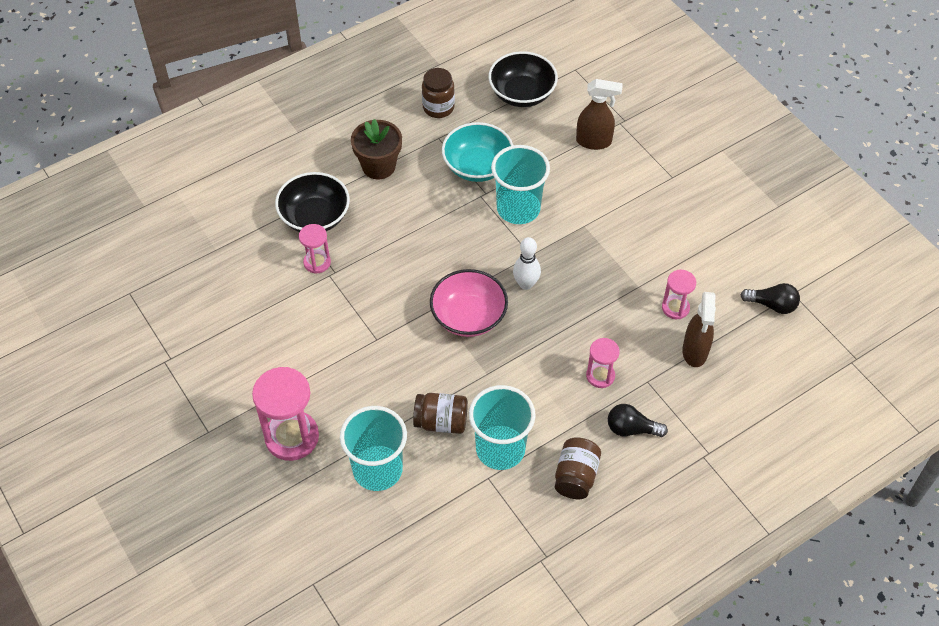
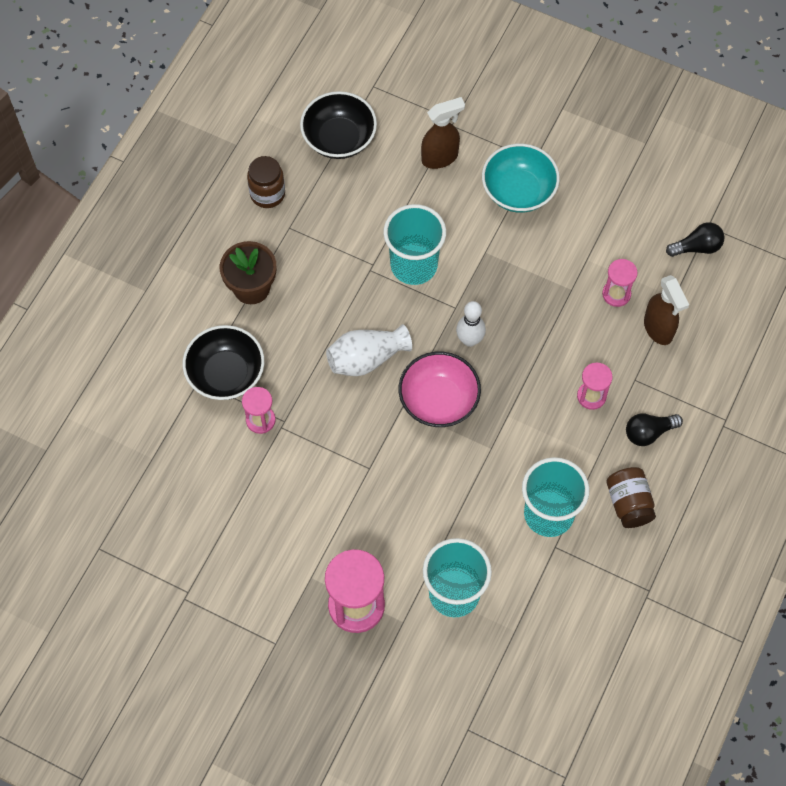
camera: 30 degrees left, 10 degrees up
(432, 258) = (366, 359): none -> white vase
(441, 422) = (480, 517): brown jar -> none
(477, 166) = (347, 239): turquoise bowl -> turquoise bowl (518, 191)

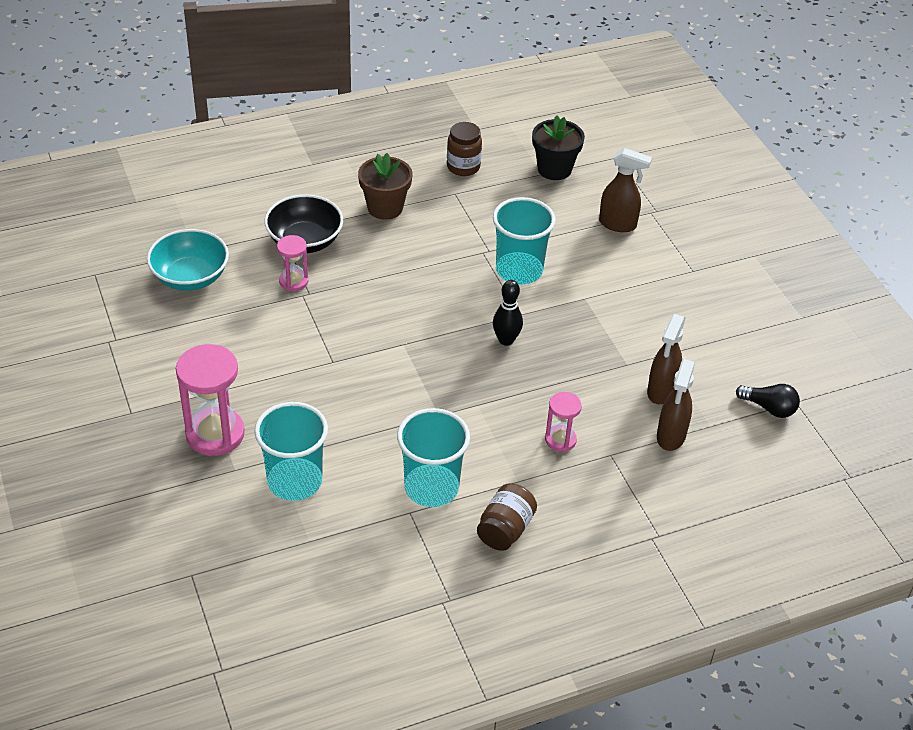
camera: 40 degrees right, 20 degrees down
(339, 138) = (554, 169): black bowl -> black flower pot
(366, 359) = (414, 299): white vase -> none
(438, 400) = (436, 359): pink bowl -> none
(469, 340) = (506, 340): white bowling pin -> black bowling pin
(518, 191) = (656, 280): turquoise bowl -> turquoise bowl (190, 277)
(616, 294) = (661, 391): pink hourglass -> brown spray bottle
(648, 432) = (580, 496): black light bulb -> none

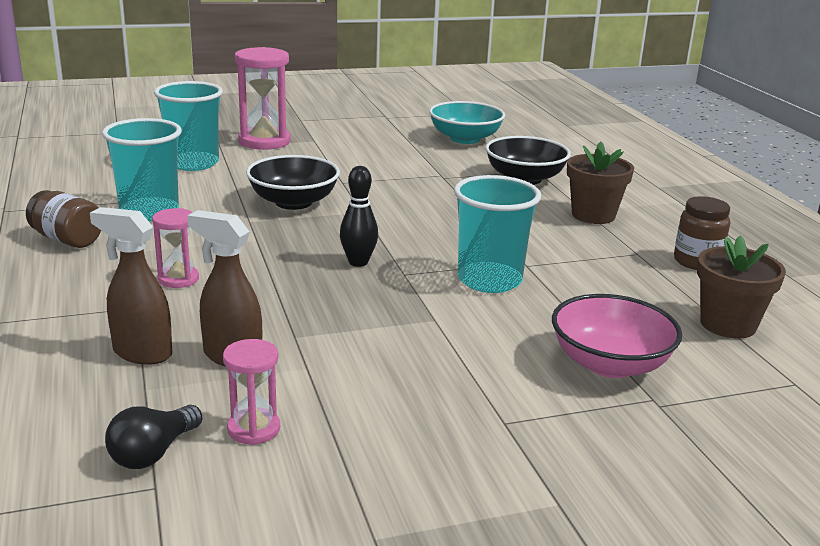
camera: 95 degrees right, 20 degrees down
(293, 281) = (461, 172): pink hourglass -> pink hourglass (253, 429)
(390, 390) = (293, 202): none -> black bowl
(554, 169) = (728, 324): black flower pot -> brown flower pot
(618, 224) = (610, 364): brown spray bottle -> pink bowl

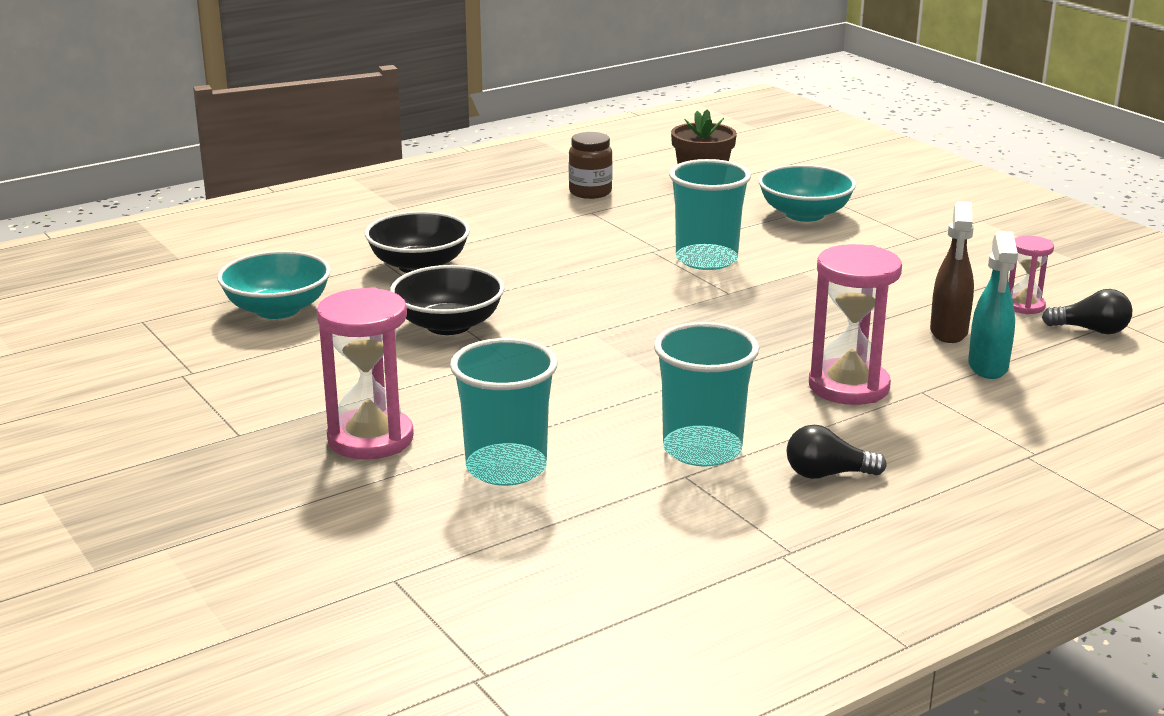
camera: 105 degrees left, 0 degrees up
(67, 240) = (827, 474): brown jar -> black light bulb
(141, 353) = (988, 367): brown spray bottle -> turquoise spray bottle
(178, 279) = (848, 386): pink hourglass -> pink hourglass, size x1.82
(293, 202) = (596, 372): black bowl -> black bowl (448, 325)
(358, 262) = (724, 314): black bowling pin -> none
(593, 215) = (509, 230): brown flower pot -> none
(610, 364) = (804, 214): pink bowl -> turquoise bowl

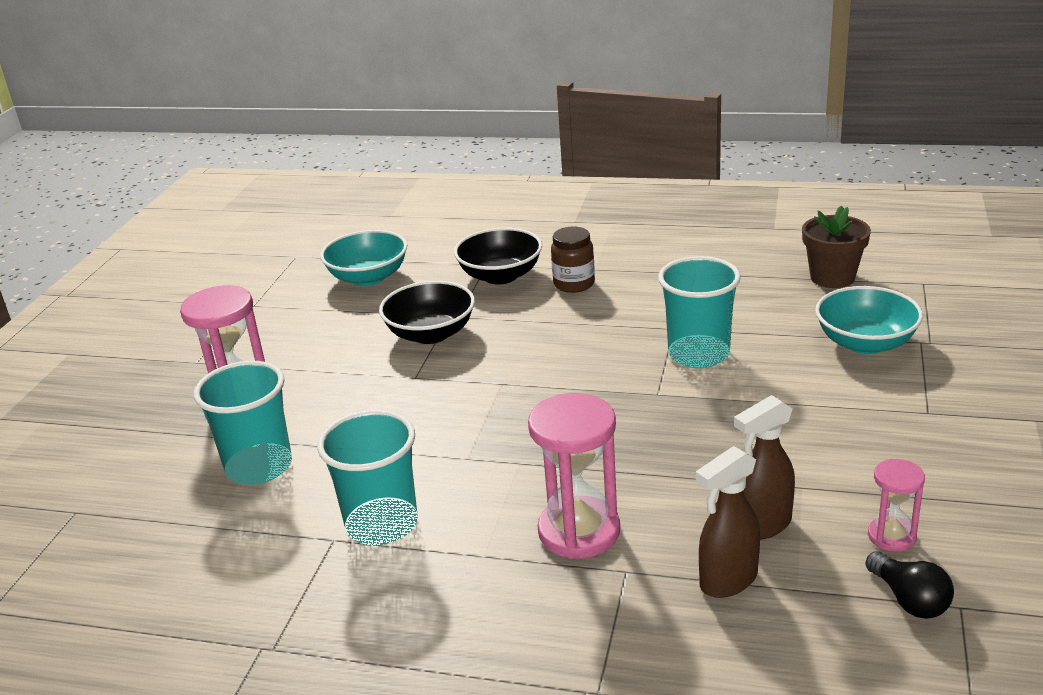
camera: 50 degrees right, 5 degrees up
(590, 192) = (727, 254): brown jar -> brown jar (574, 284)
(827, 474) = (414, 601): black light bulb -> none
(988, 367) = (727, 581): turquoise spray bottle -> brown spray bottle

